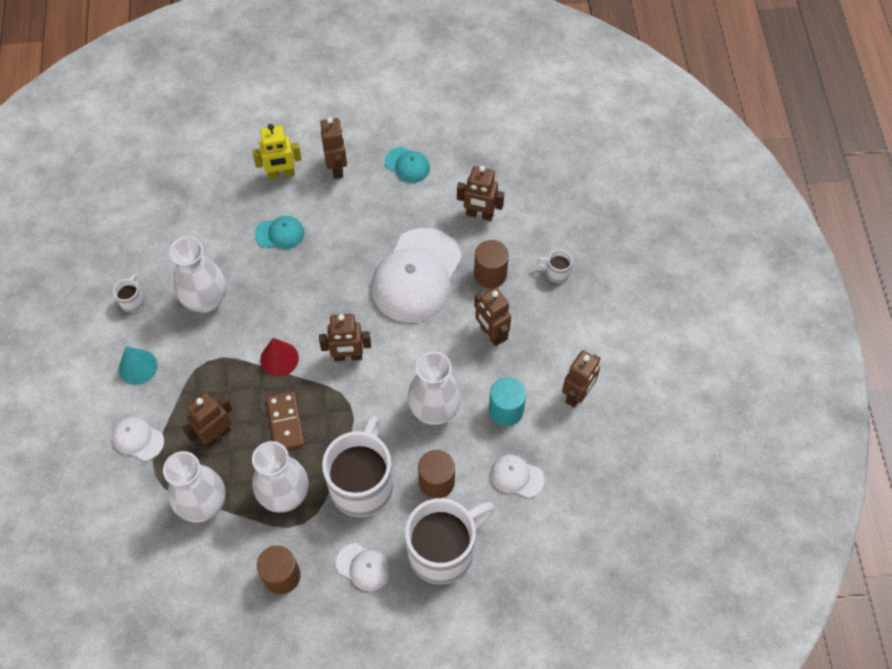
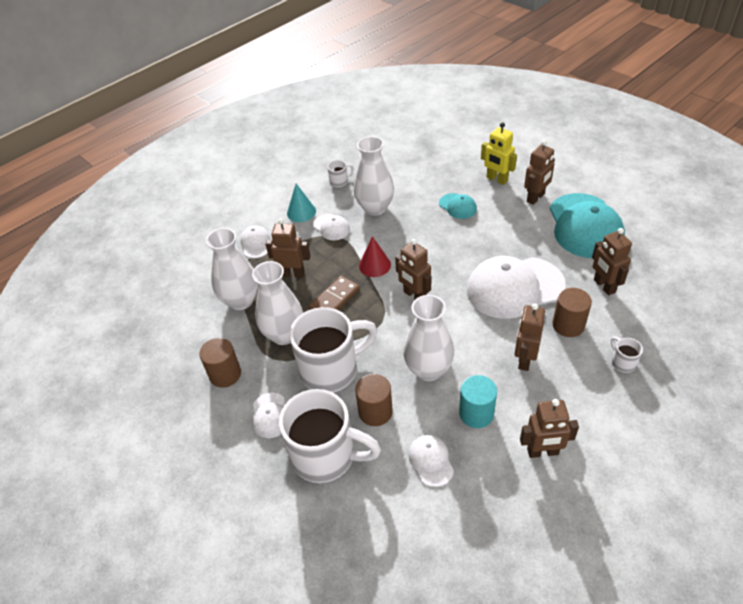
camera: 55 degrees right, 15 degrees down
(190, 356) = (331, 227): none -> white cap
(407, 165) = (585, 226): turquoise cap -> turquoise cap, size x2.16

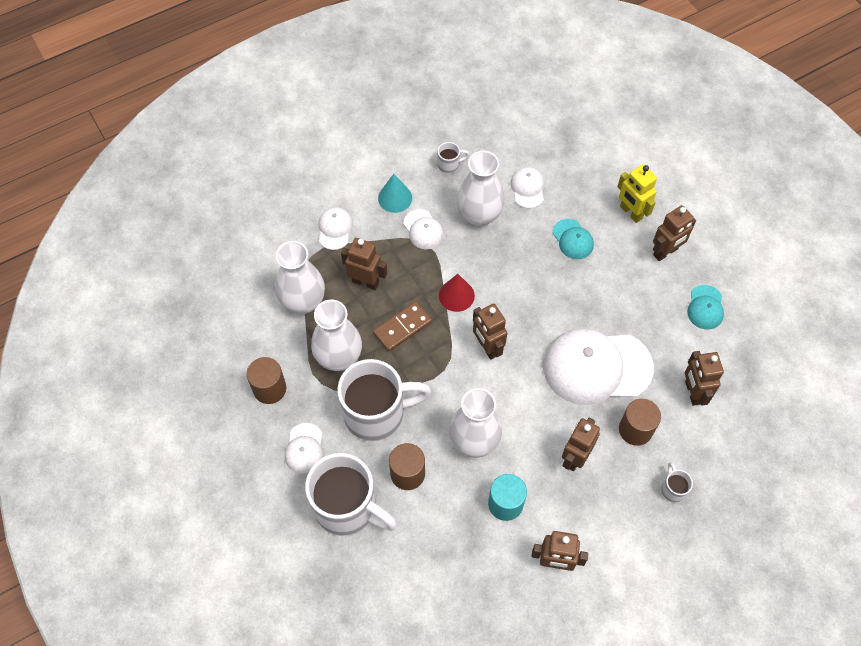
camera: 10 degrees right, 15 degrees up
(431, 461) = (445, 541): white cap -> white cap (527, 188)
(585, 226) = (705, 307): turquoise cap -> turquoise cap, size x0.46

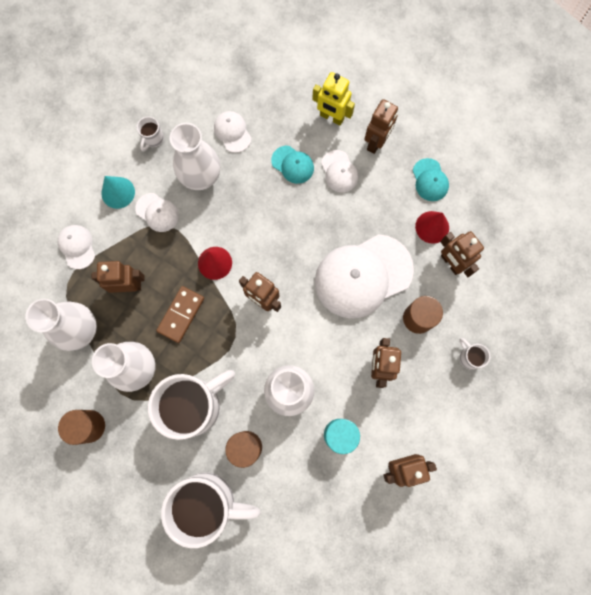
camera: 25 degrees left, 15 degrees up
(304, 448) = (146, 467): white cap -> white cap (339, 171)
(449, 165) = (153, 139): white mug -> white mug turned 150 degrees clockwise
(688, 351) = (432, 227): none -> red cone

